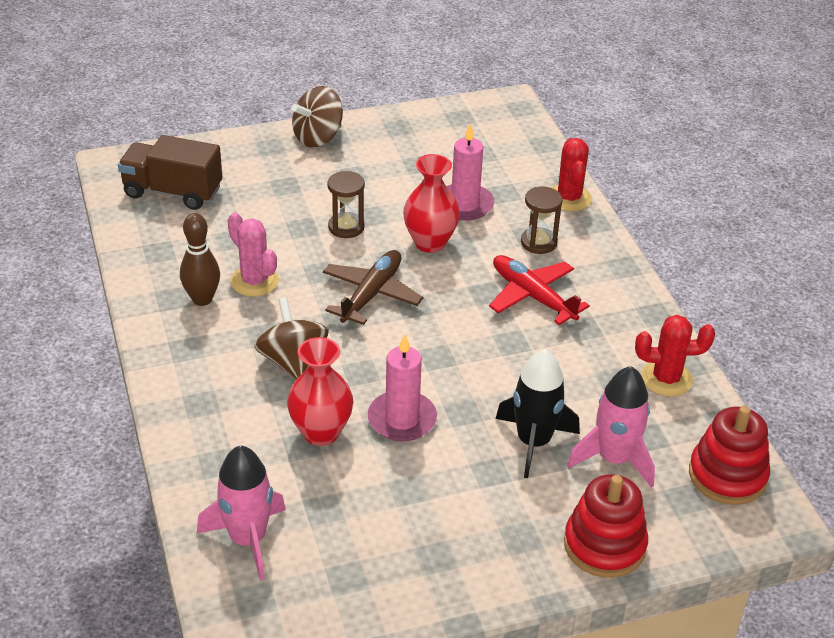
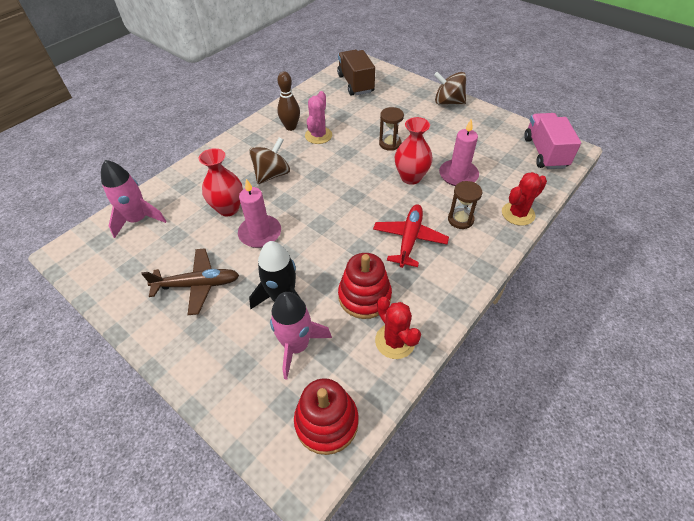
camera: 60 degrees right, 10 degrees up
(371, 295) = (346, 176): brown plane -> brown plane (197, 285)
(494, 123) = (544, 152): none -> pink truck
(604, 545) = (216, 375): red stacking toy -> red stacking toy (364, 296)

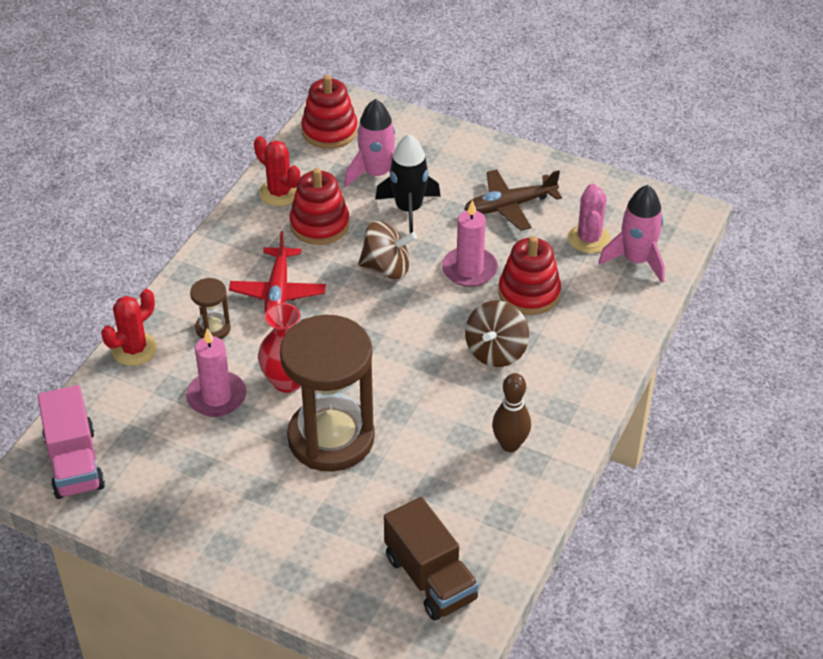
camera: 165 degrees right, 5 degrees down
(228, 208) = (529, 293): red vase -> red stacking toy
(318, 135) = (455, 434): pink cactus -> pink cactus (589, 239)
(390, 143) = (331, 438): brown hourglass -> brown hourglass, size x2.32
(448, 102) = (237, 556): brown spinning top -> brown spinning top (387, 268)

